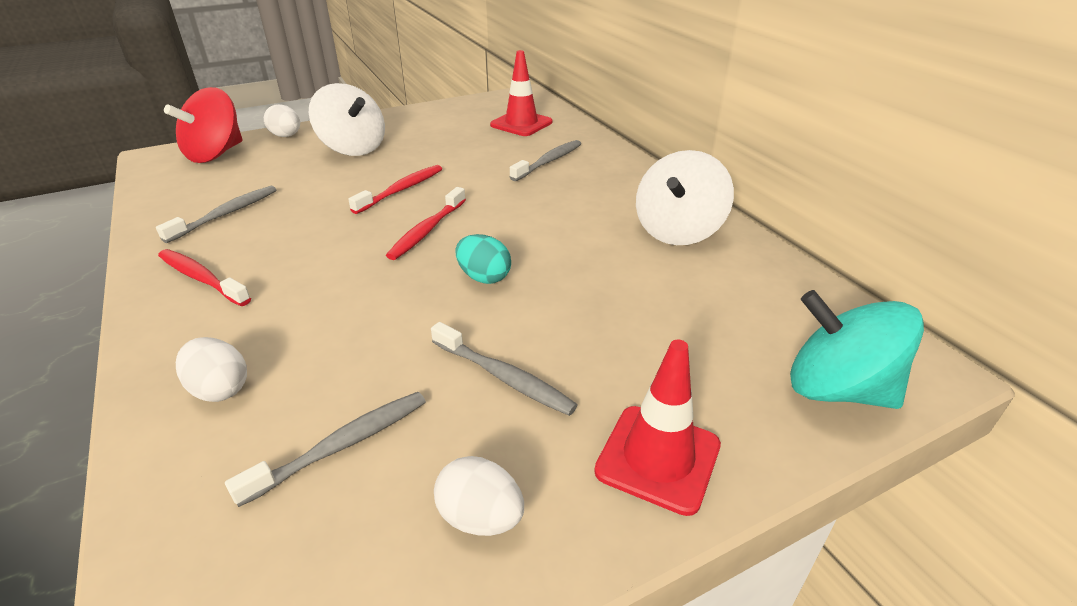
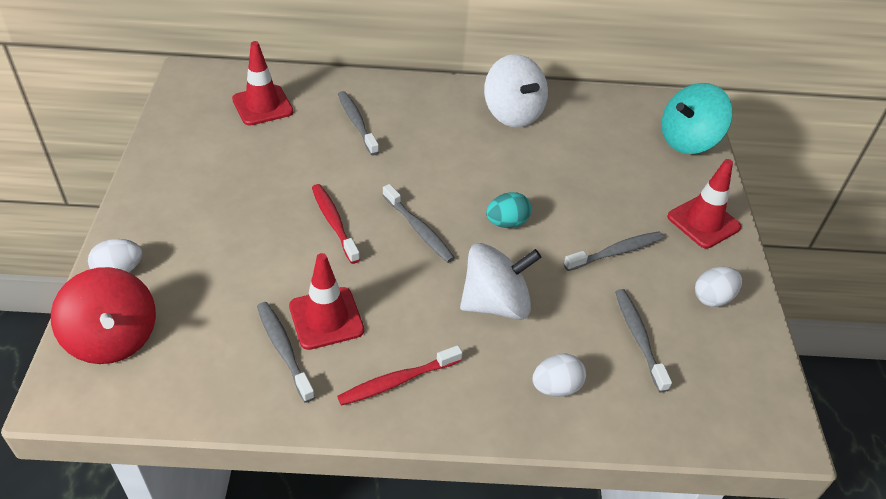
camera: 65 degrees left, 10 degrees up
(273, 221) = (326, 318): none -> red traffic cone
(353, 148) = (208, 228): white spinning top -> white spinning top (495, 303)
(427, 230) = (418, 229): red toothbrush -> grey toothbrush

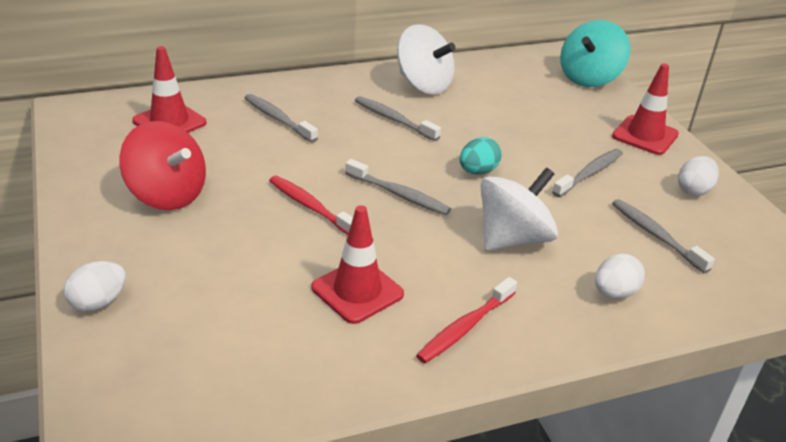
camera: 20 degrees left, 10 degrees down
(113, 338) = (131, 369): red spinning top -> red spinning top (167, 195)
(284, 350) = (331, 330): grey toothbrush -> grey toothbrush (394, 119)

